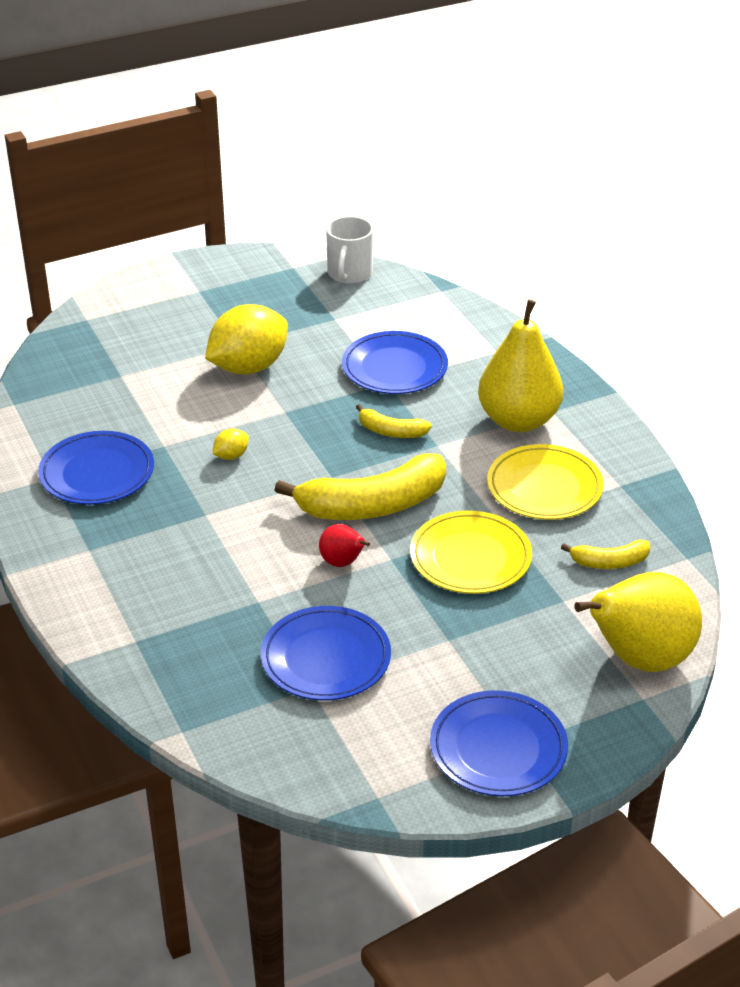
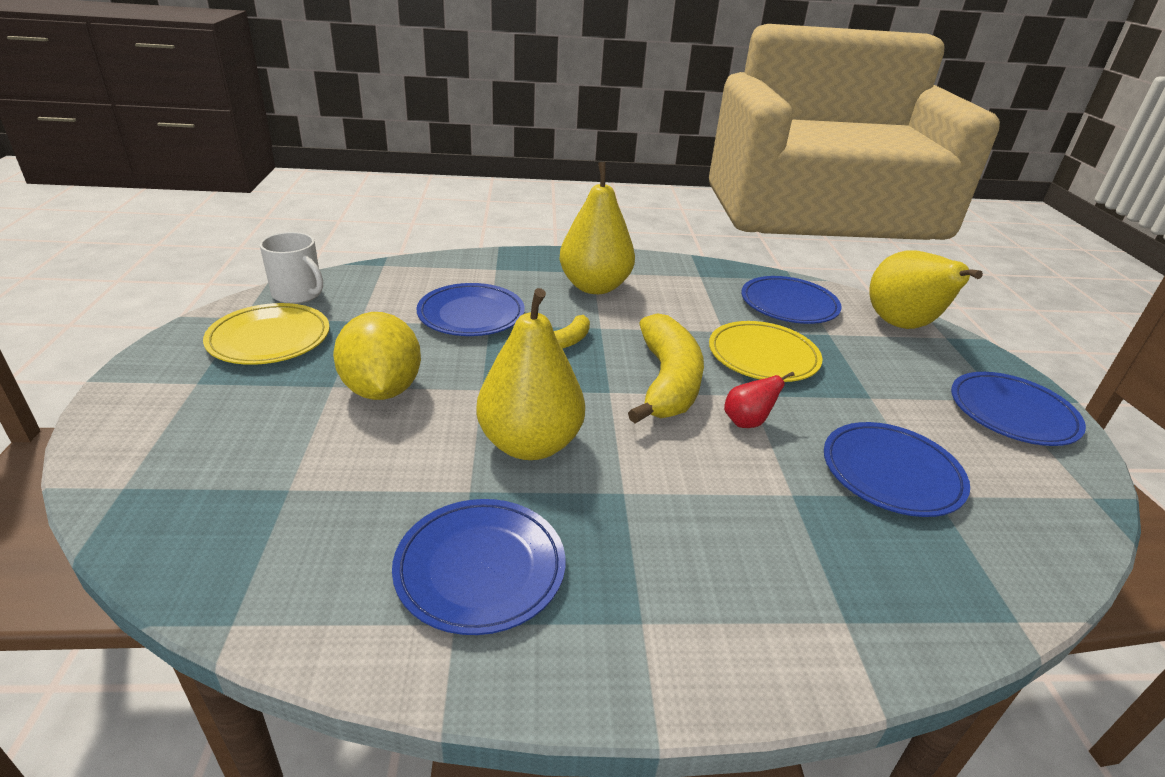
camera: 70 degrees left, 5 degrees down
(231, 456) = (530, 444): yellow lemon -> yellow pear
(544, 487) = (687, 301): yellow plate -> yellow plate (269, 339)
(609, 562) = (789, 304): yellow banana -> blue plate

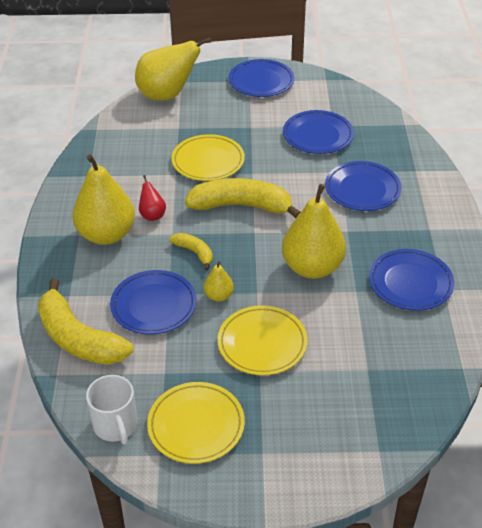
camera: 85 degrees left, 10 degrees up
(298, 294) = (116, 425): white mug -> white mug turned 120 degrees clockwise
(382, 390) = (262, 343): yellow lemon -> yellow plate
(430, 274) = (78, 338): none -> yellow banana
(479, 358) = (218, 296): none -> yellow pear
(747, 422) = (280, 178): red pear -> red pear (152, 215)
(789, 304) = (137, 138): blue plate -> blue plate (362, 189)

